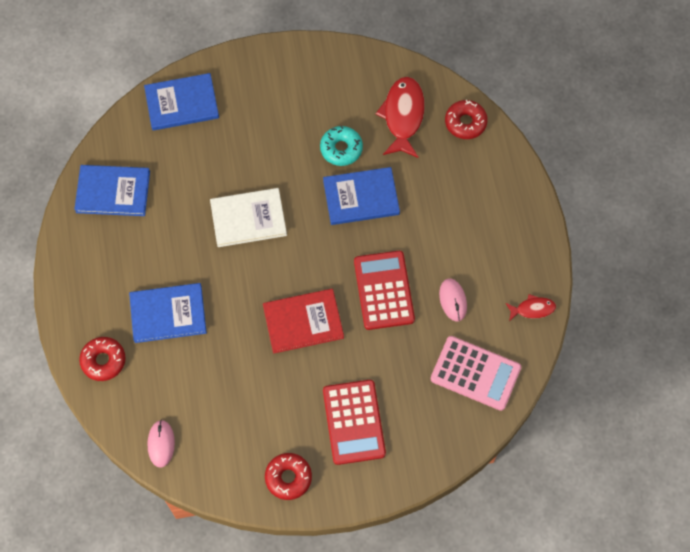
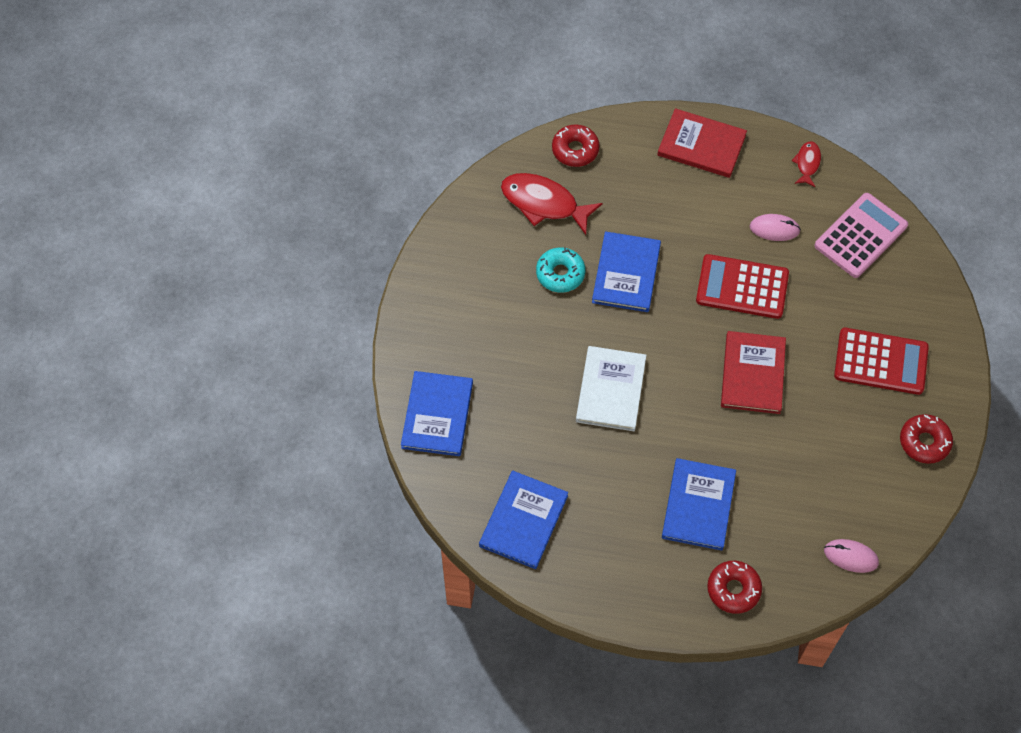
camera: 70 degrees left, 5 degrees down
(513, 218) = (701, 145): none -> red book

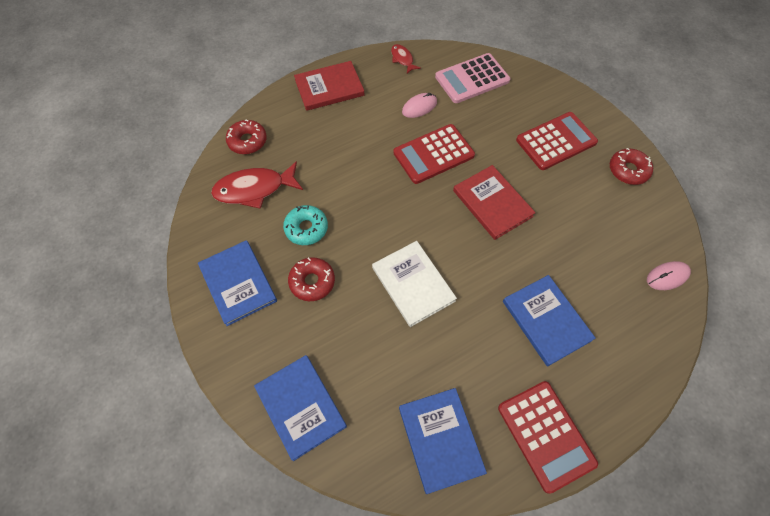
camera: 40 degrees left, 0 degrees up
(609, 583) = (545, 435): none -> red calculator
(626, 273) = (352, 197): blue book -> blue book (238, 283)
(733, 589) = (627, 363): red donut -> red donut (312, 282)
(860, 236) = (472, 79): pink calculator -> pink calculator turned 120 degrees counterclockwise

